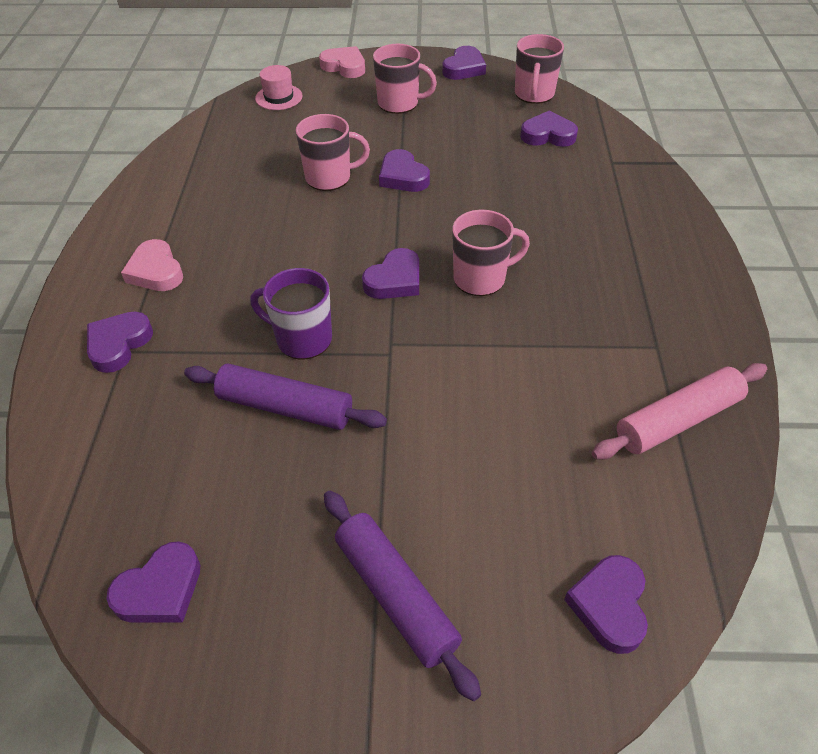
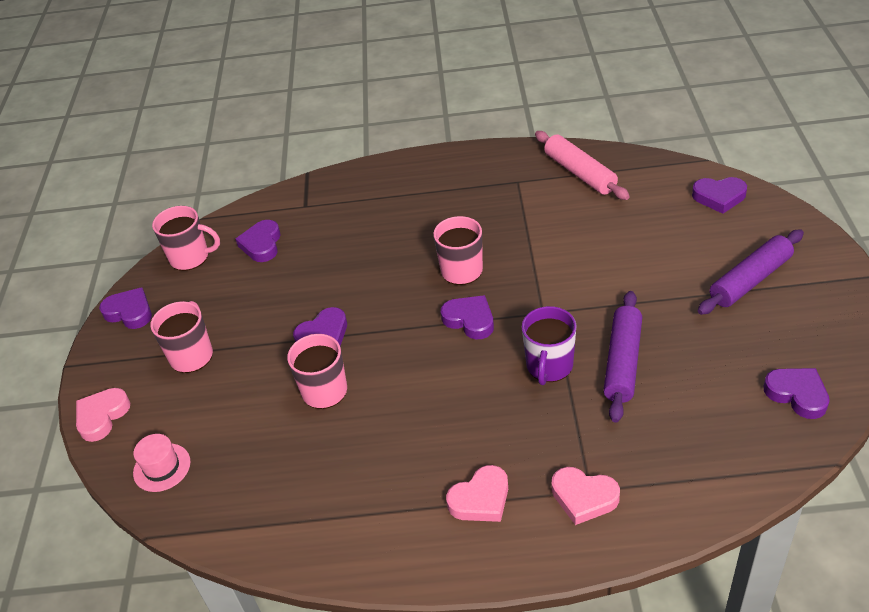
camera: 90 degrees left, 5 degrees down
(119, 344) = (584, 497): purple heart -> pink heart

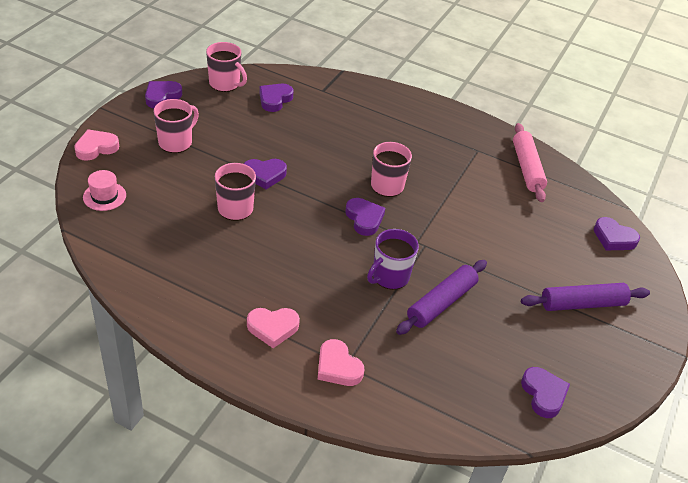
camera: 20 degrees right, 0 degrees up
(129, 312) = (162, 96): purple heart -> purple heart turned 105 degrees counterclockwise

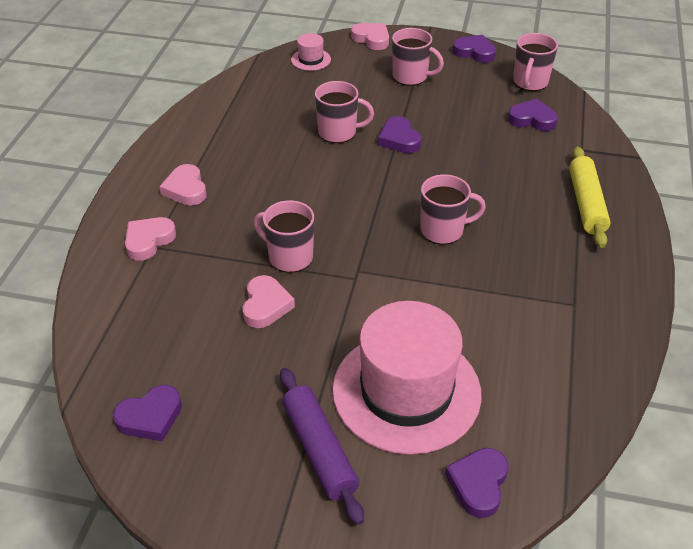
camera: 80 degrees right, 0 degrees up
(364, 219) = (372, 222): purple heart -> none
(383, 110) = (586, 203): none -> yellow rolling pin
(389, 277) = (289, 257): purple mug -> pink mug
(441, 303) = (266, 305): purple rolling pin -> pink heart
(526, 168) = (573, 362): pink rolling pin -> none
(539, 248) = (406, 391): none -> pink hat

